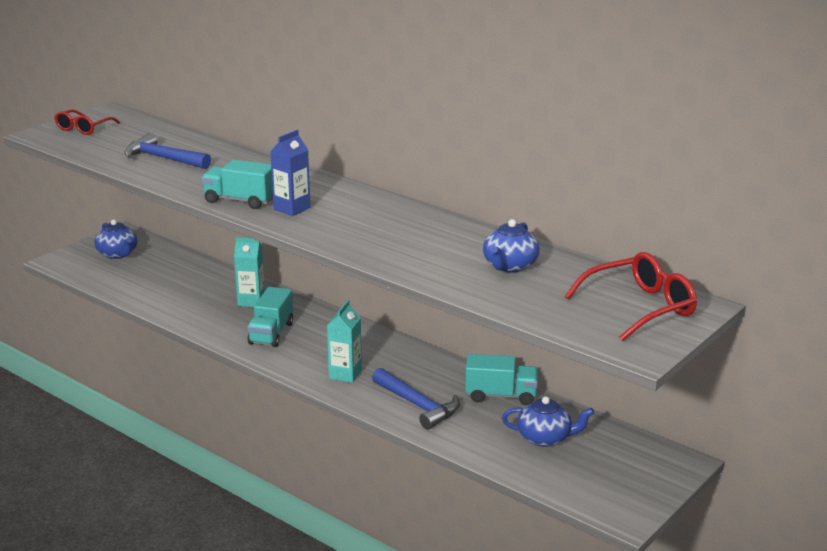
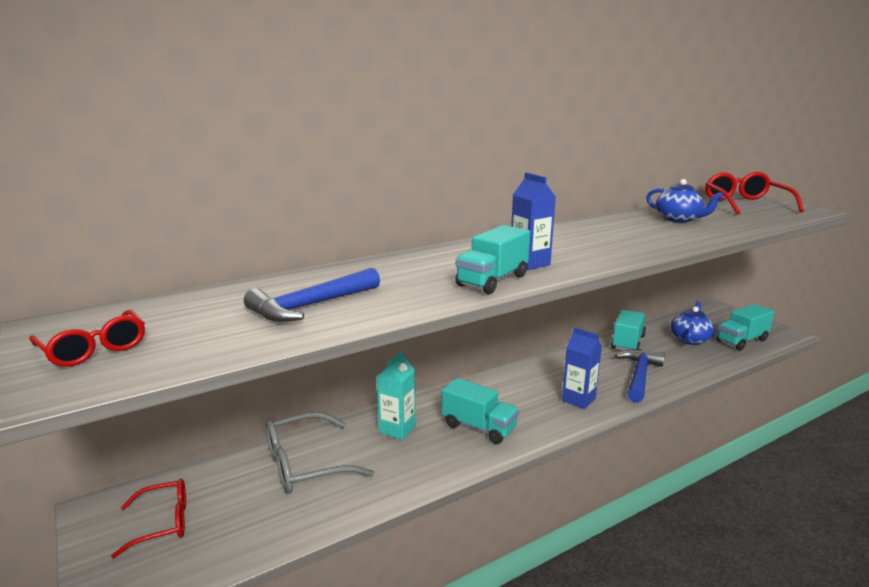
camera: 70 degrees left, 5 degrees down
(118, 254) = (162, 523): blue teapot -> red glasses
(191, 279) = (306, 464): none -> grey glasses
(345, 374) = (578, 399): turquoise carton -> blue carton
(417, 405) = (639, 376): blue hammer -> blue hammer turned 45 degrees counterclockwise
(571, 477) = (741, 341): none -> turquoise truck

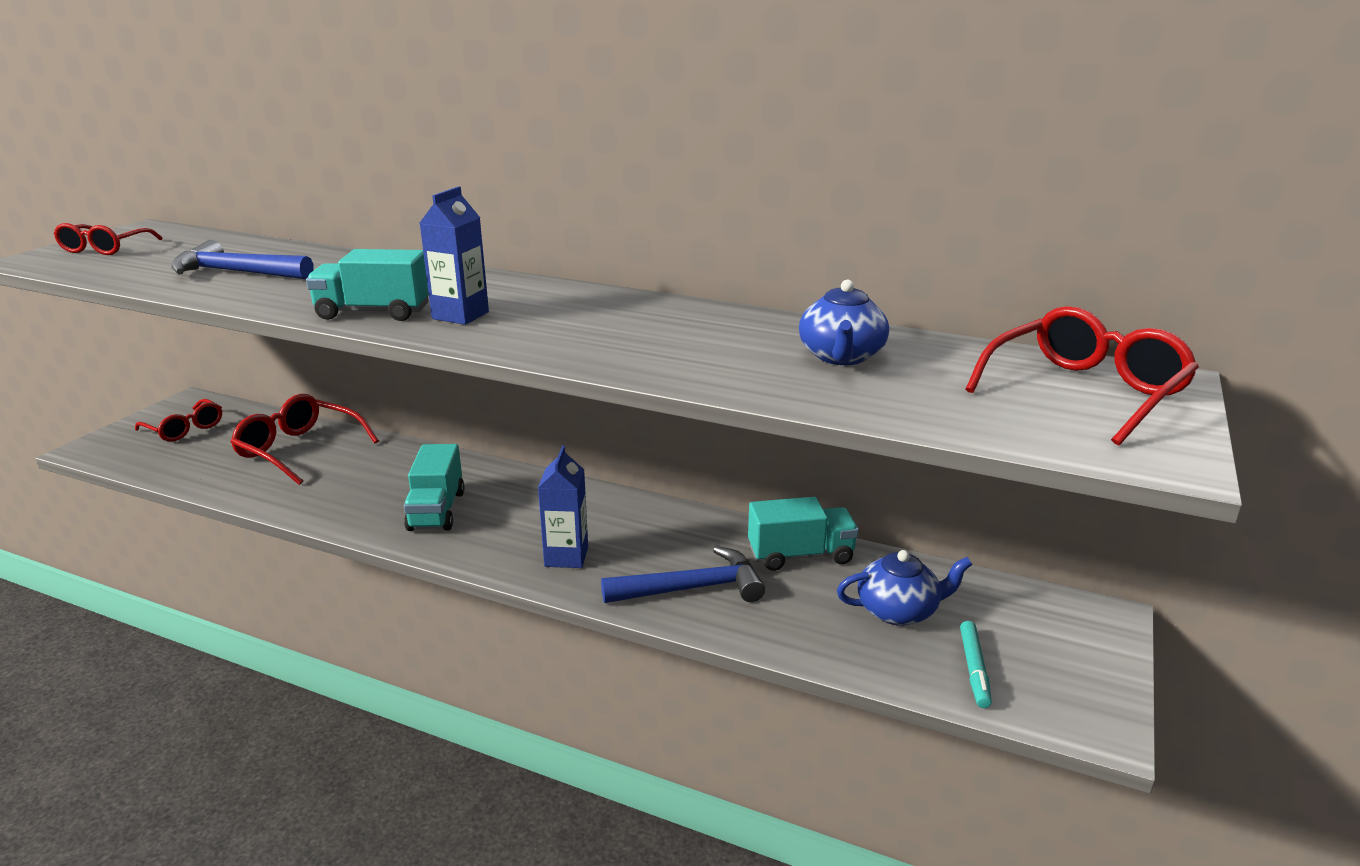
camera: 55 degrees right, 5 degrees up
(306, 464) = (300, 450): grey glasses -> red glasses
(397, 429) = (395, 469): turquoise carton -> none
(741, 341) = (974, 669): turquoise truck -> turquoise marker

